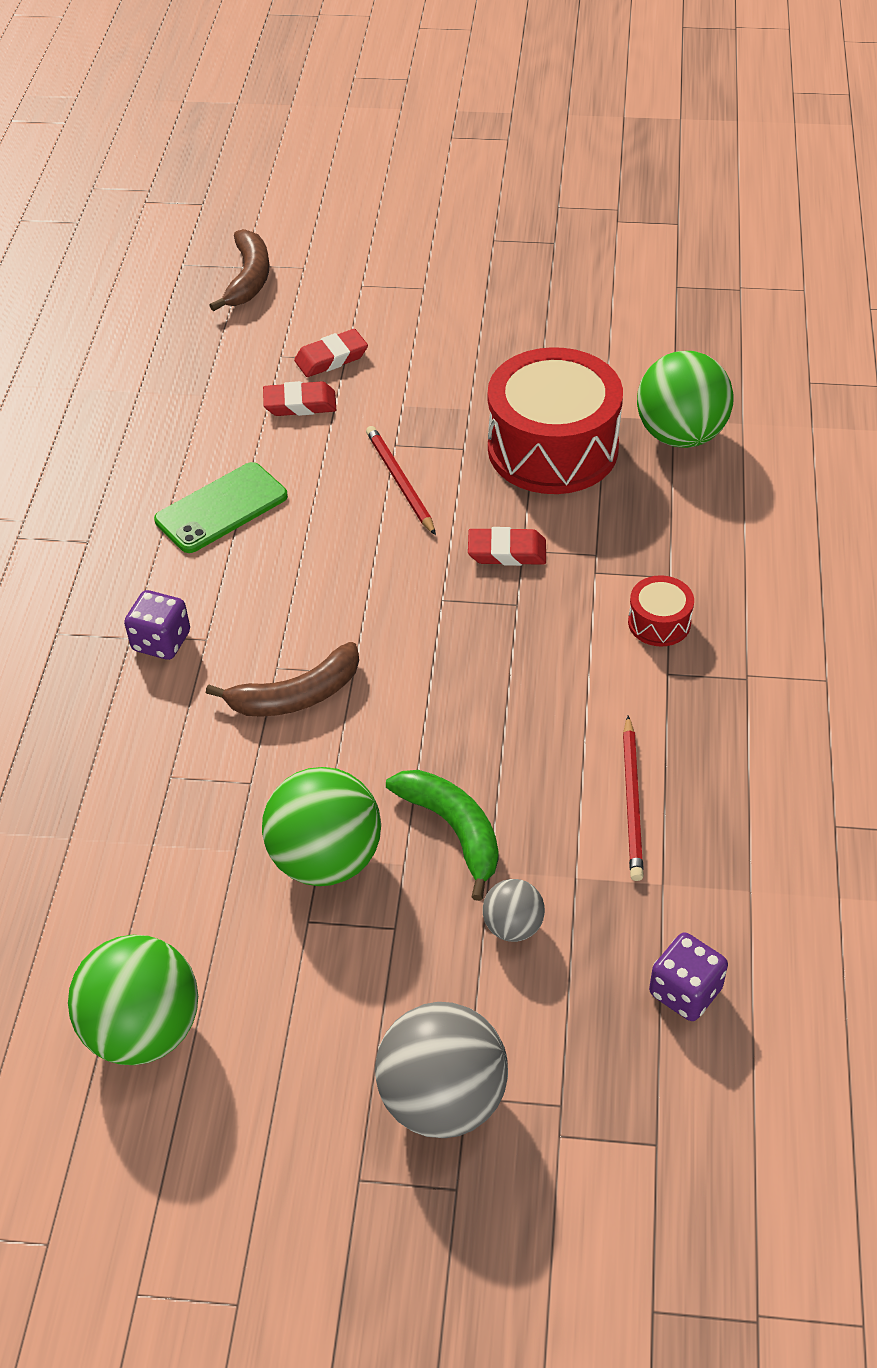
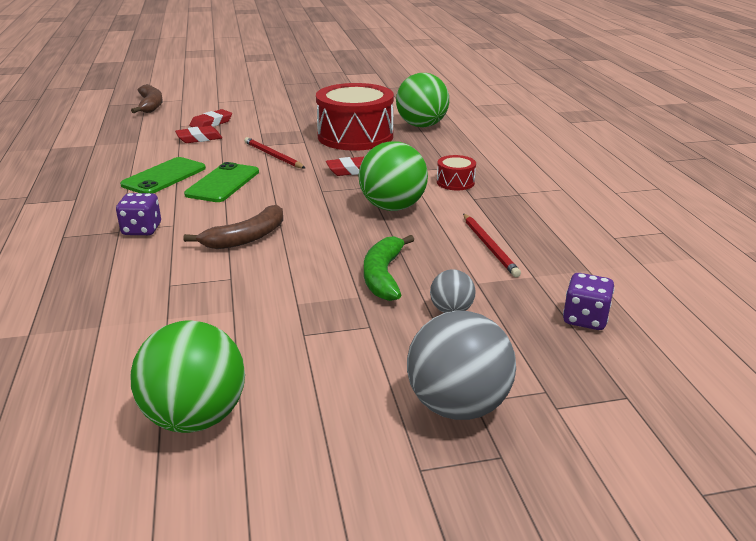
camera: 20 degrees left, 20 degrees down
(302, 545) = (223, 183): none -> green phone
(326, 858) = (302, 303): green ball -> green ball (392, 207)
(453, 830) = (383, 276): green banana -> green banana turned 120 degrees counterclockwise

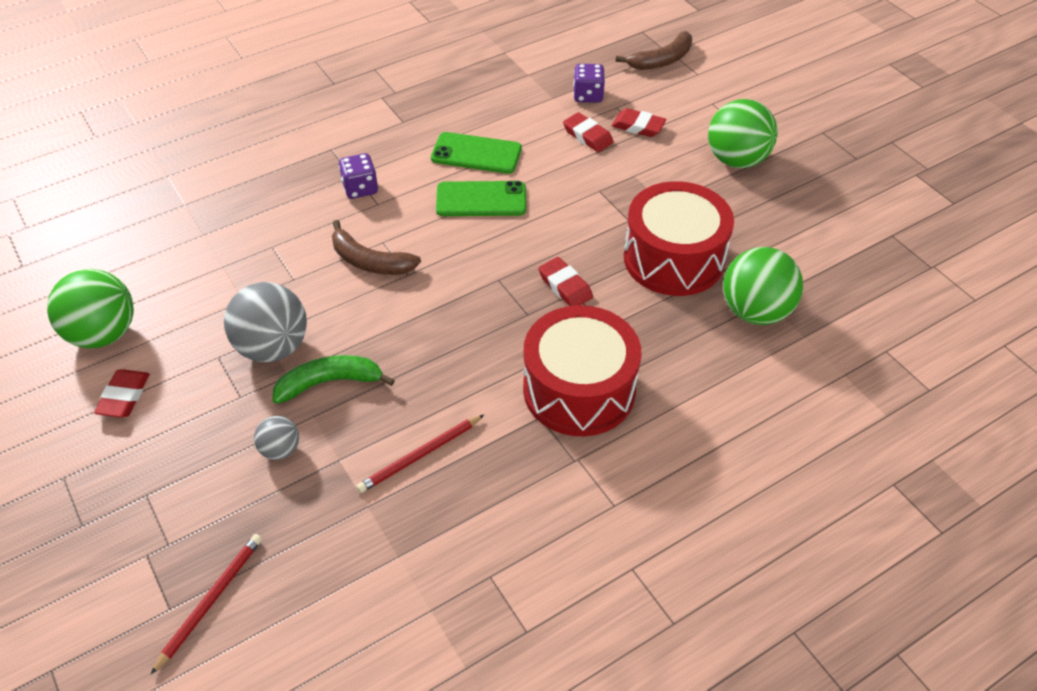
camera: 70 degrees right, 20 degrees up
(273, 156) = (572, 209): red pencil -> red pencil (211, 601)
(317, 407) = (124, 396): none -> red eraser
(392, 207) = (483, 349): green ball -> green ball (736, 160)
(455, 182) = (579, 389): red drum -> red drum, size x2.30
(457, 406) = (138, 485): grey ball -> grey ball (273, 347)
(585, 319) = (292, 563): purple dice -> purple dice (588, 95)

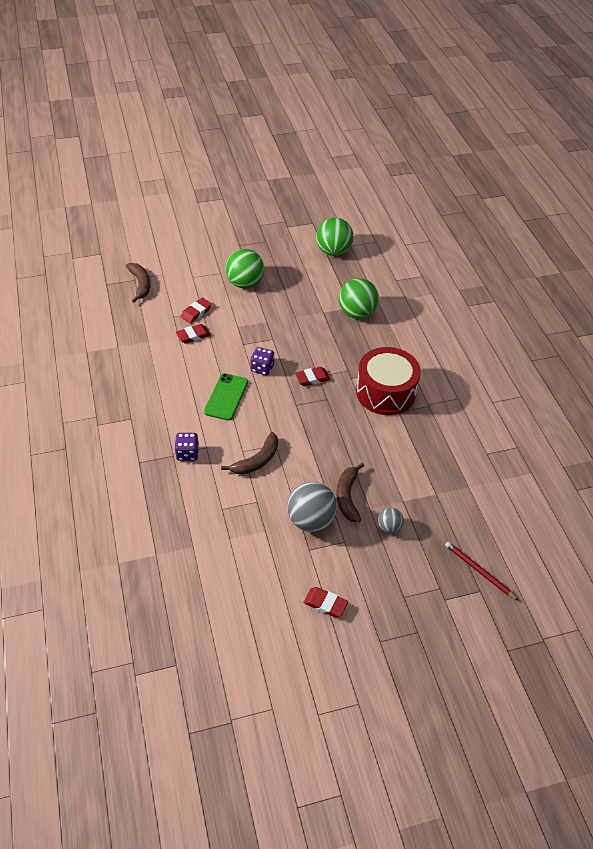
camera: 75 degrees left, 0 degrees up
(103, 334) = (266, 613): green ball -> green ball (333, 251)
(329, 383) = (347, 496): green banana -> brown banana
(420, 455) = (409, 465): red pencil -> none
(476, 153) = (183, 389): green phone -> none
(588, 95) = (155, 325): purple dice -> purple dice (262, 368)
(673, 258) = (309, 330): red drum -> none

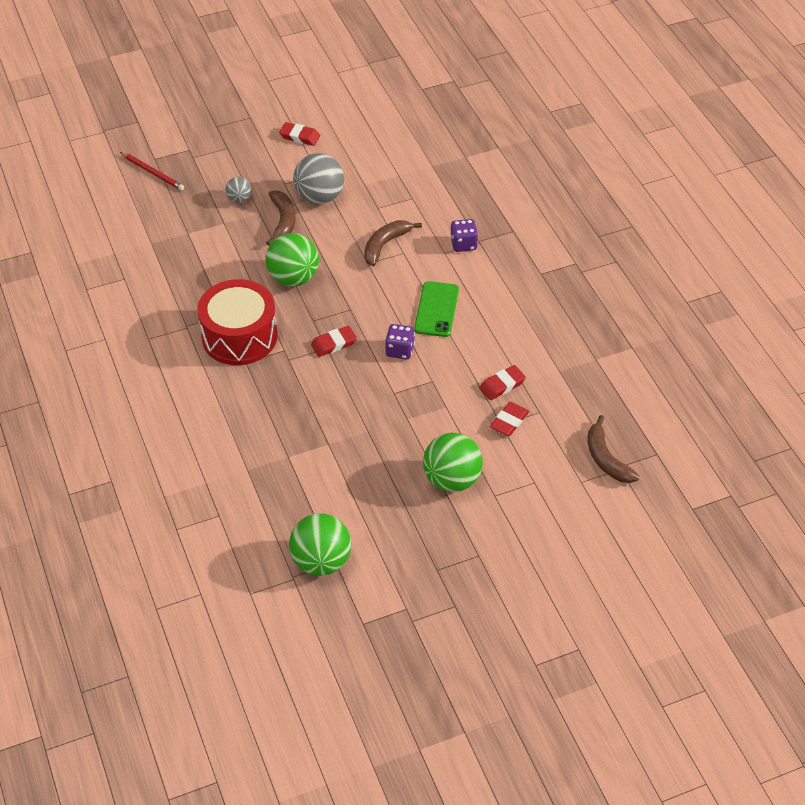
camera: 175 degrees right, 0 degrees up
(357, 313) = (279, 447): green ball -> green ball (293, 278)

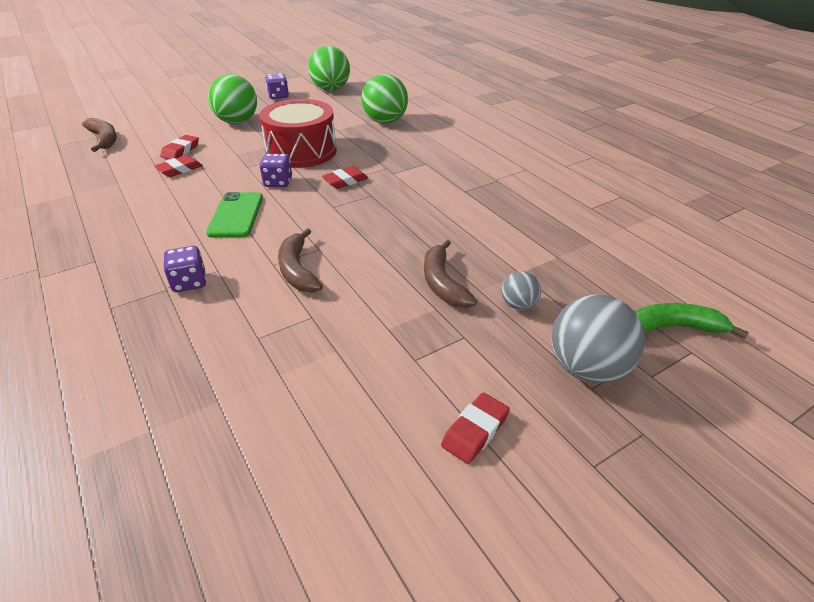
camera: 170 degrees right, 10 degrees down
(153, 172) = (672, 328): red pencil -> green banana
(239, 336) = (440, 178): red drum -> red drum (301, 151)
(293, 278) = (405, 226): green ball -> green ball (385, 121)
(299, 136) = (475, 431): red eraser -> red eraser turned 60 degrees counterclockwise
(319, 197) = (402, 321): grey ball -> grey ball (587, 368)
(385, 245) = (297, 270): brown banana -> brown banana turned 135 degrees clockwise
(400, 548) = (278, 96): none -> purple dice

